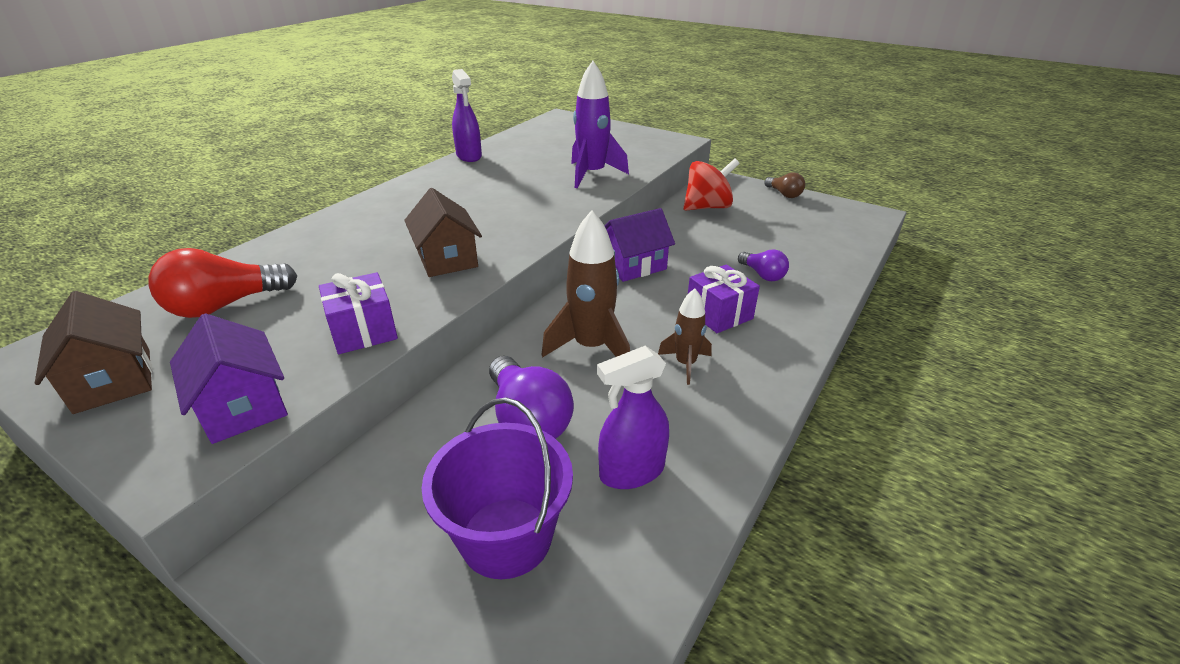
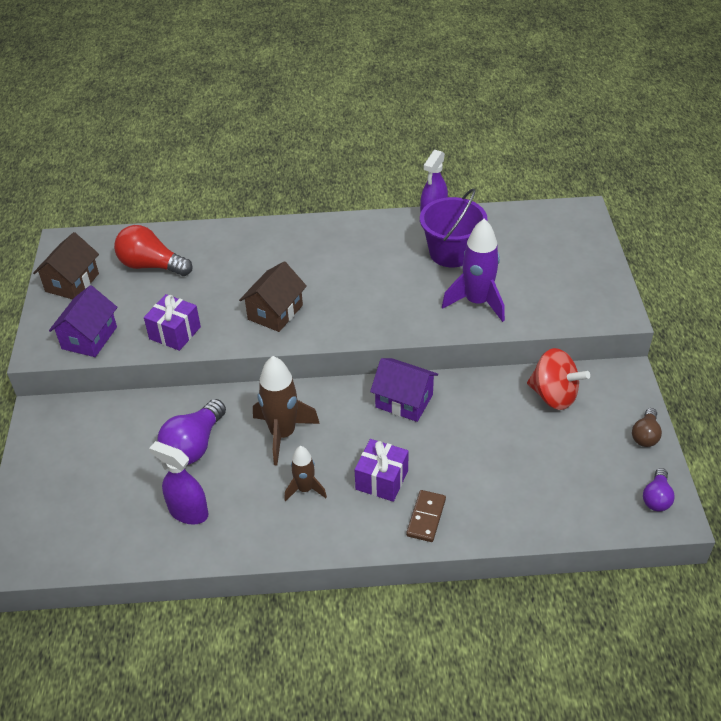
camera: 55 degrees right, 10 degrees up
(506, 537) = (110, 487): purple bucket -> purple bucket (451, 253)
(762, 275) = (465, 481): purple light bulb -> purple light bulb (656, 498)
(789, 309) = (426, 517): none -> brown domino

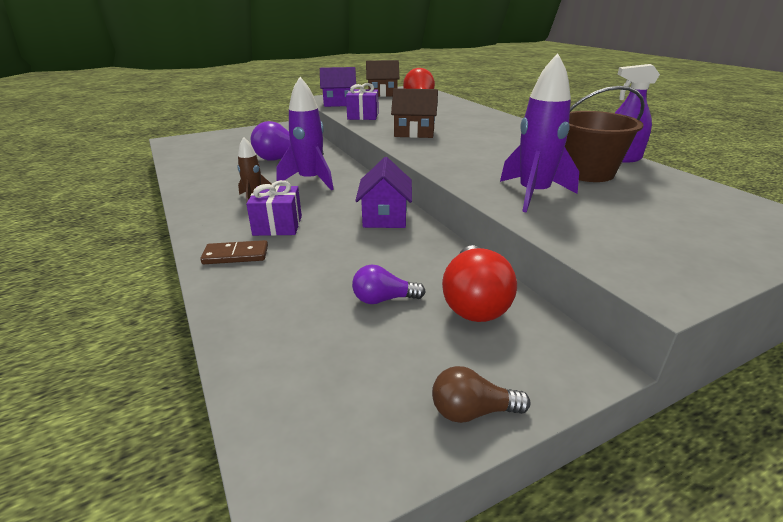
camera: 65 degrees right, 15 degrees down
(188, 512) = (220, 169): purple spray bottle -> none
(283, 434) = (310, 181): brown rocket -> purple rocket
(451, 253) = (587, 172): purple bucket -> brown bucket
(554, 395) = (474, 302): red spinning top -> red light bulb
(656, 498) = (334, 455): purple light bulb -> purple light bulb (383, 299)

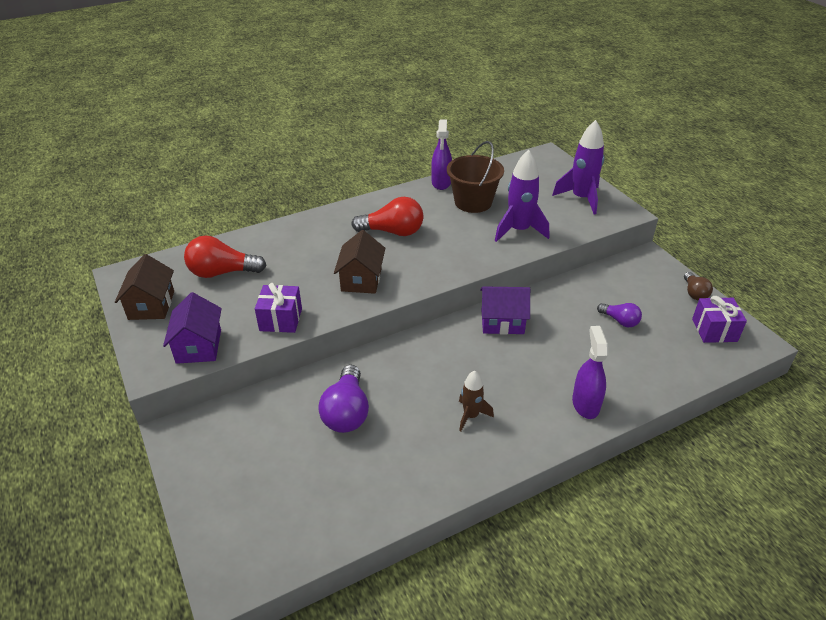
camera: 90 degrees left, 10 degrees up
(236, 255) = (585, 404): brown domino -> purple spray bottle
(278, 225) = (529, 387): purple gift -> purple gift (714, 330)
(310, 181) = (420, 378): purple rocket -> purple rocket (581, 198)
(383, 299) = (620, 321): purple light bulb -> purple light bulb turned 45 degrees counterclockwise
(474, 302) = (610, 285): red light bulb -> red light bulb (393, 232)

